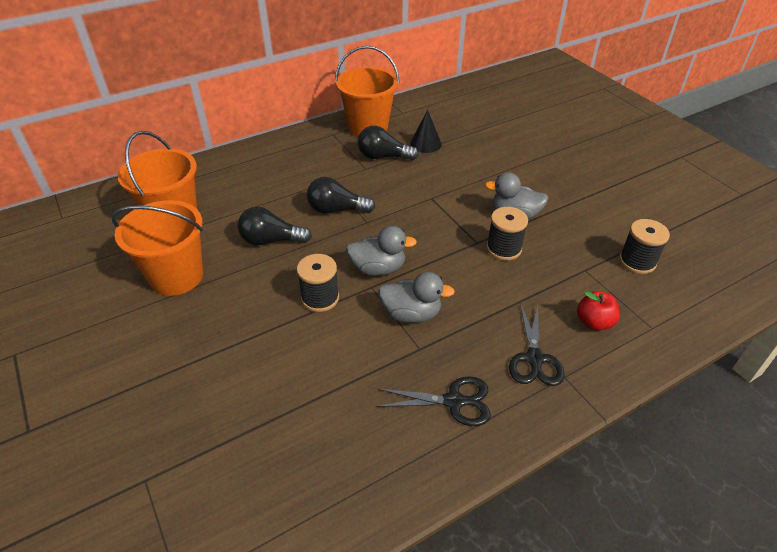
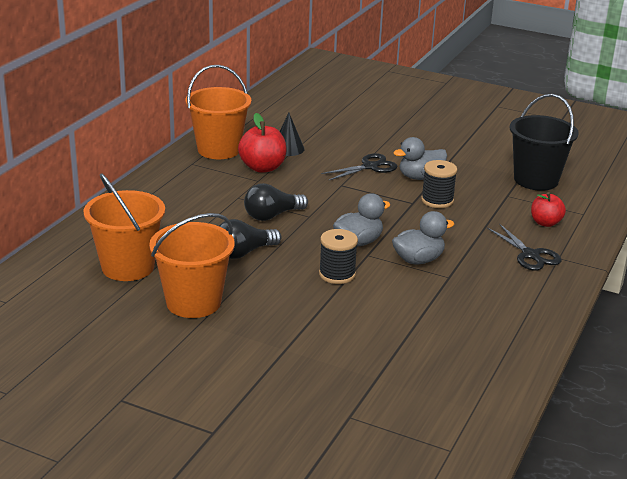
camera: 35 degrees left, 15 degrees down
(383, 157) = (262, 167): black light bulb -> red apple
(454, 401) = (506, 295): black scissors -> black scissors (370, 167)
(637, 262) = (536, 180): black spool -> black bucket

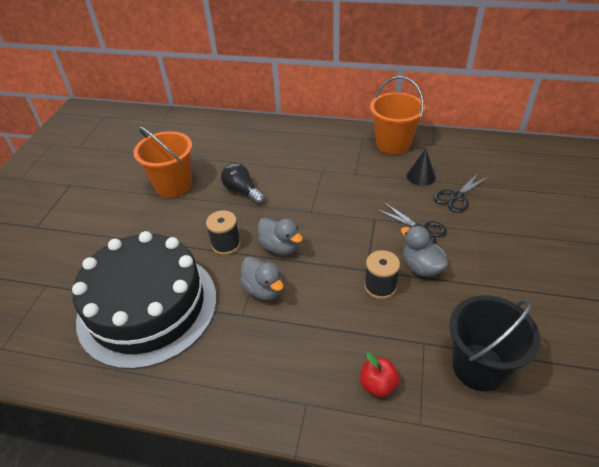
camera: 80 degrees right, 15 degrees up
(128, 267) = (209, 150): orange bucket -> none
(262, 167) = (377, 171): red apple -> none
(272, 215) = (302, 193): black light bulb -> none
(418, 335) = (147, 307): none -> black cake
(530, 255) = (302, 376): black scissors -> black scissors (456, 197)

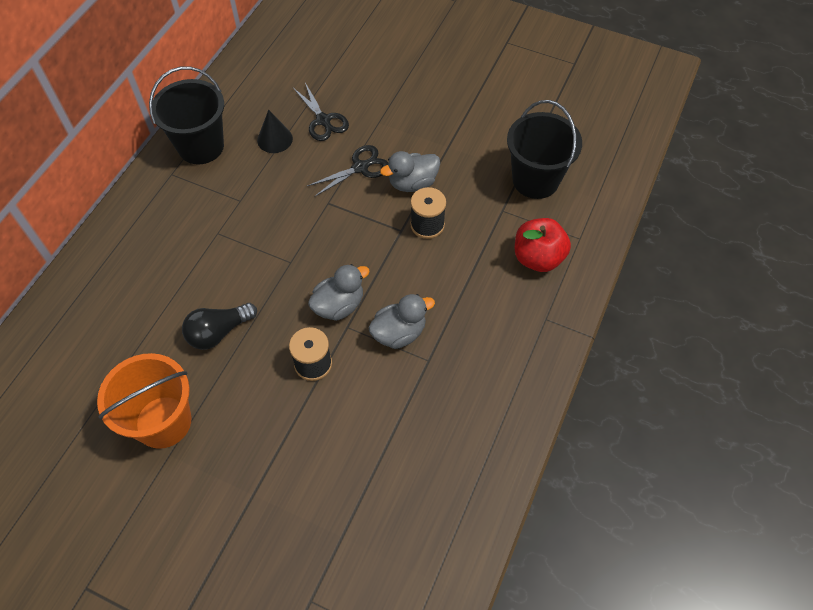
camera: 80 degrees left, 15 degrees up
(147, 307) = (389, 462): black cake -> none
(378, 385) = (538, 258): red apple -> red apple, size x1.53
(393, 144) = (201, 146): orange bucket -> black bucket

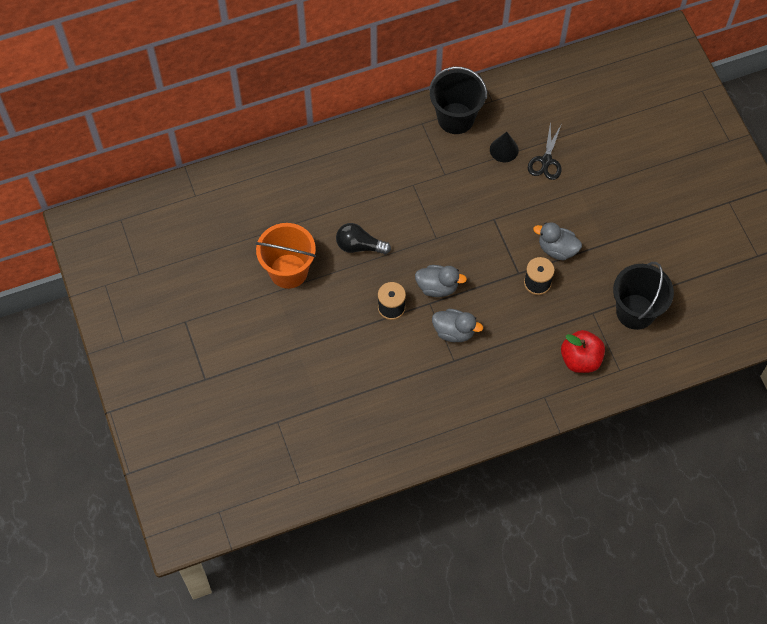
camera: 45 degrees right, 5 degrees up
(360, 167) = (536, 212): black scissors -> none

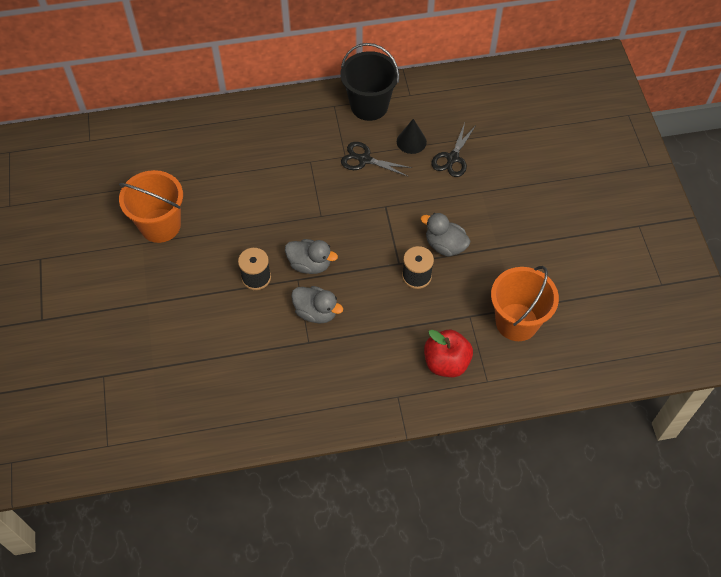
camera: 10 degrees right, 5 degrees down
(359, 246) = (239, 212): black light bulb -> none
(464, 175) = (364, 159): none -> black scissors
(635, 311) = (517, 322): black bucket -> orange bucket

